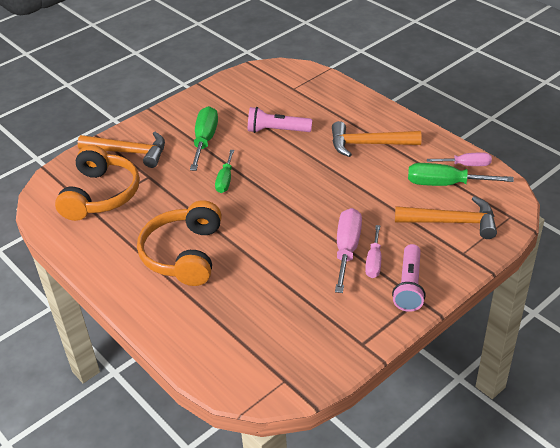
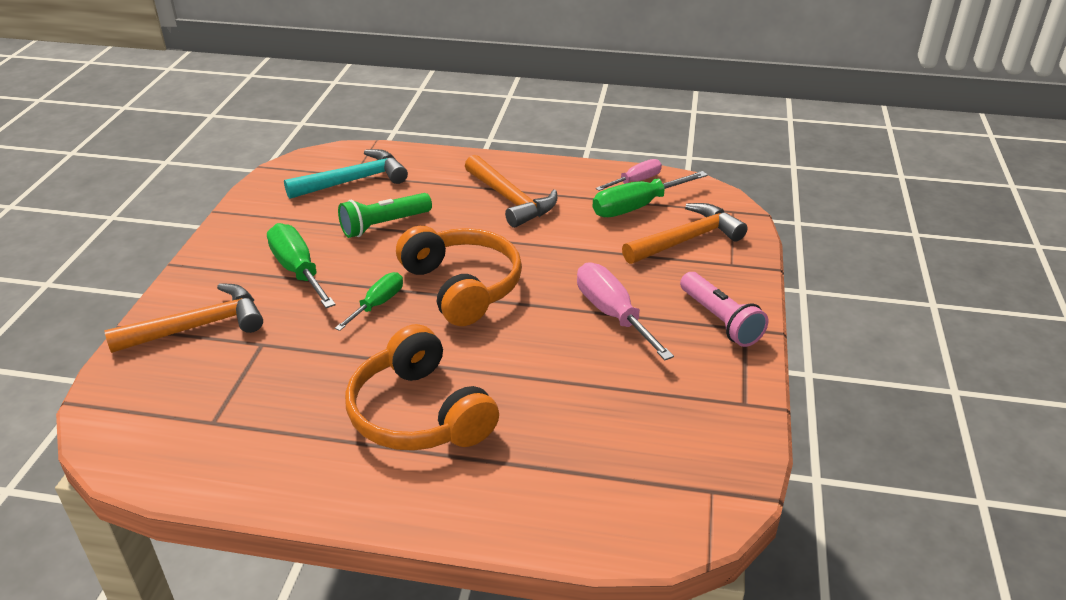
camera: 40 degrees left, 5 degrees down
(100, 195) = (210, 397): orange headphones -> orange headphones (462, 287)
(225, 180) = (378, 304): green screwdriver -> green screwdriver turned 120 degrees counterclockwise
(277, 130) = (383, 225): pink flashlight -> green flashlight
(289, 93) = (353, 181): none -> turquoise hammer
(368, 144) = (510, 200): orange hammer -> orange hammer turned 90 degrees counterclockwise
(374, 262) = (656, 313): pink screwdriver -> none

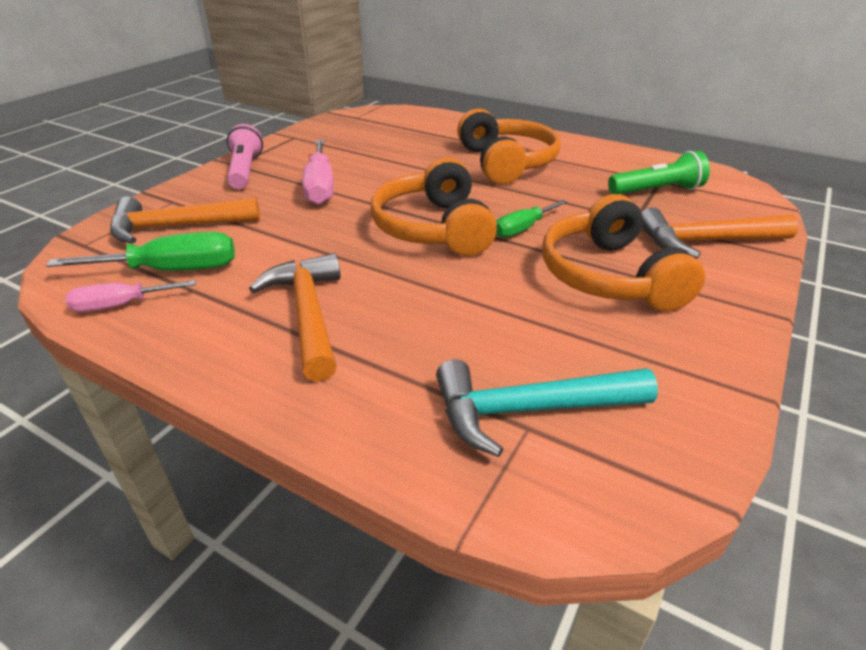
camera: 160 degrees left, 0 degrees up
(298, 270) = (610, 276): green screwdriver -> orange headphones
(383, 225) = (497, 313): green flashlight -> green flashlight (657, 191)

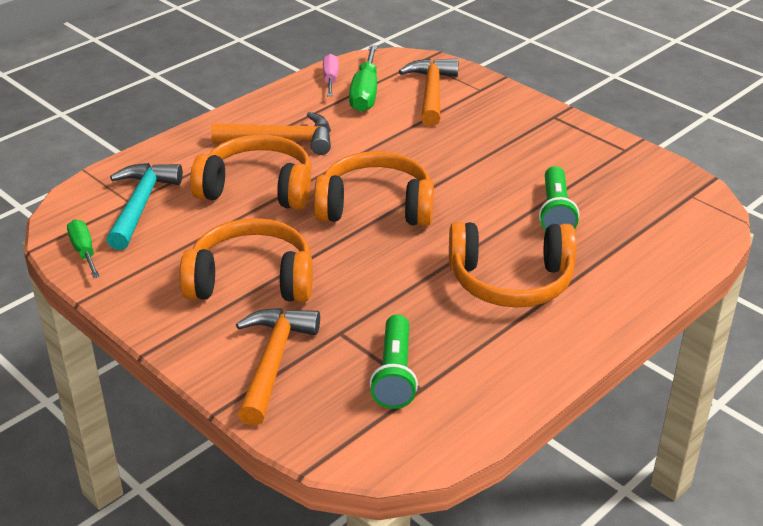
camera: 105 degrees right, 0 degrees up
(245, 171) = (536, 121): pink flashlight -> none
(320, 187) = (484, 157): pink screwdriver -> none
(401, 154) = (555, 212): none -> green flashlight
(435, 309) = (257, 189): none -> orange headphones
(522, 229) = (352, 255): green screwdriver -> green screwdriver (84, 251)

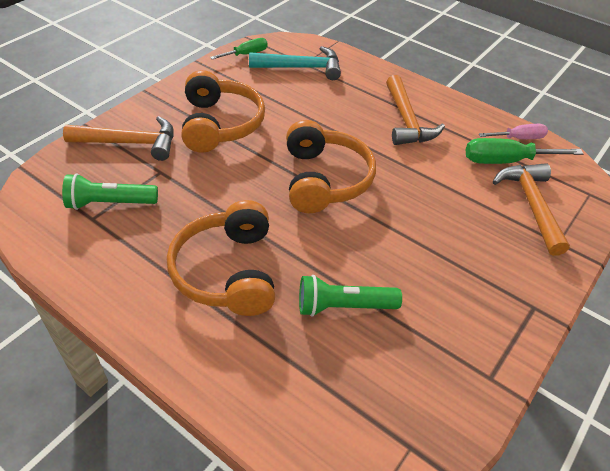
camera: 80 degrees right, 10 degrees up
(257, 189) = (334, 115): orange headphones -> none
(431, 93) = (531, 205): orange hammer -> orange hammer turned 90 degrees counterclockwise

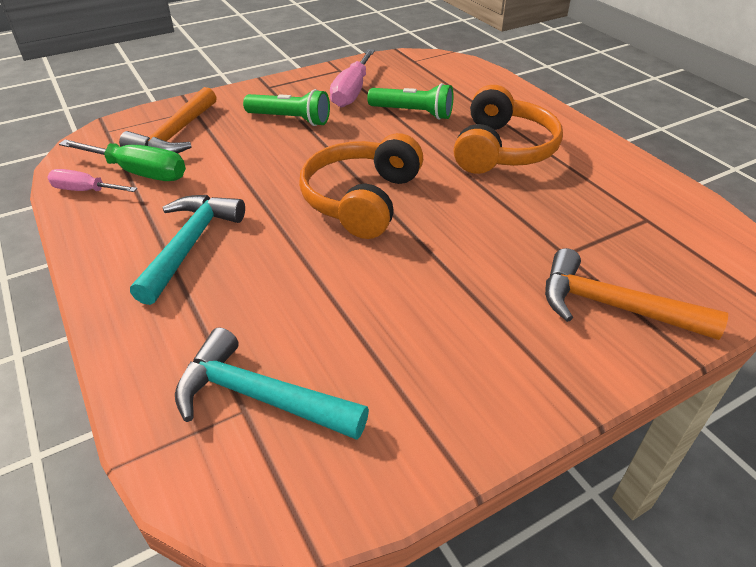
camera: 155 degrees left, 5 degrees down
(110, 203) = (628, 230): green flashlight -> green flashlight (290, 119)
(220, 124) = (466, 305): orange headphones -> none
(246, 54) = (351, 478): green screwdriver -> none
(406, 120) = (190, 245): orange hammer -> turquoise hammer
(436, 327) = (352, 92): none -> pink screwdriver

